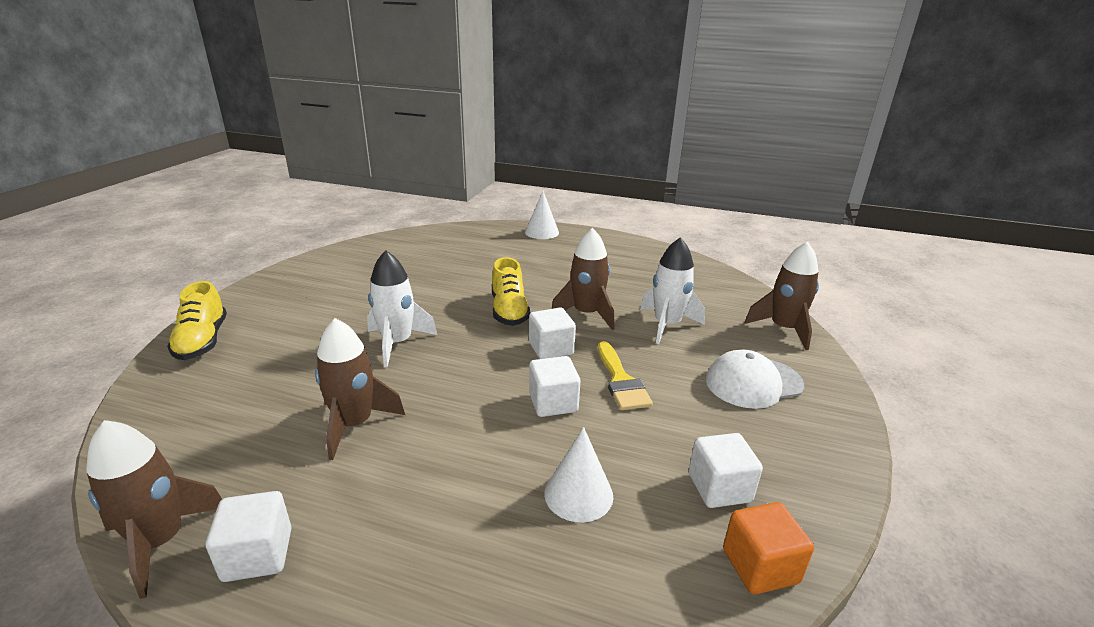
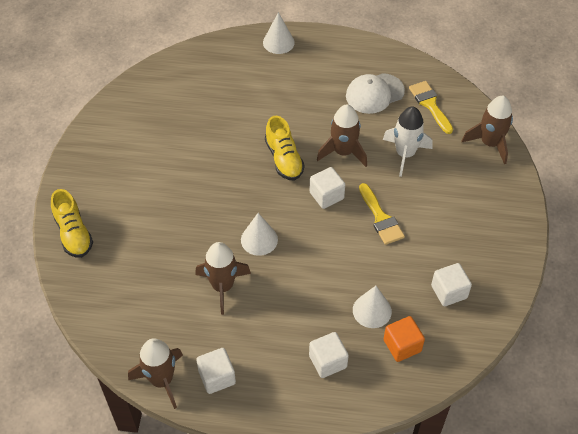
camera: 10 degrees left, 25 degrees up
(397, 343) = (215, 210): white rocket -> none
(438, 380) = (259, 239): none -> white cone
(553, 403) = (341, 246): white cube -> white cube (328, 361)
(705, 289) = (430, 104): none -> yellow brush
(753, 382) = (468, 204): white cap -> white cap (374, 93)
(760, 566) = (471, 335): orange cube -> orange cube (402, 345)

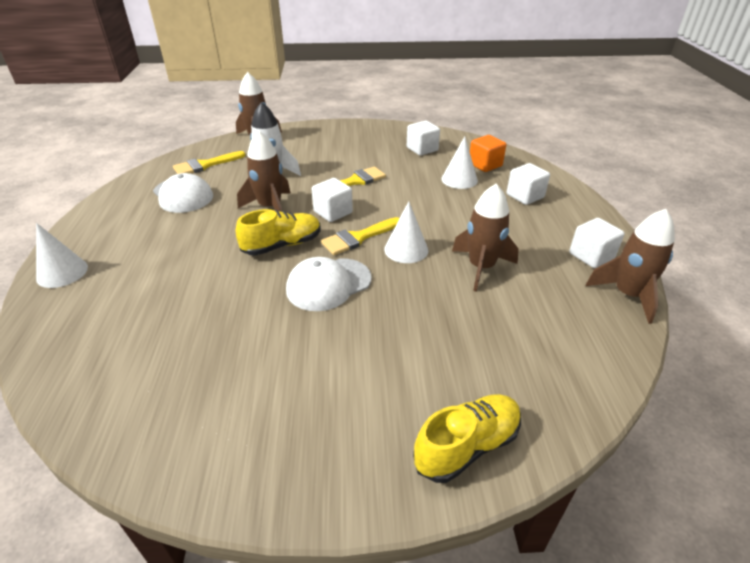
camera: 100 degrees left, 15 degrees down
(228, 184) = (328, 284): none -> white cap
(283, 209) = (358, 238): none -> yellow brush

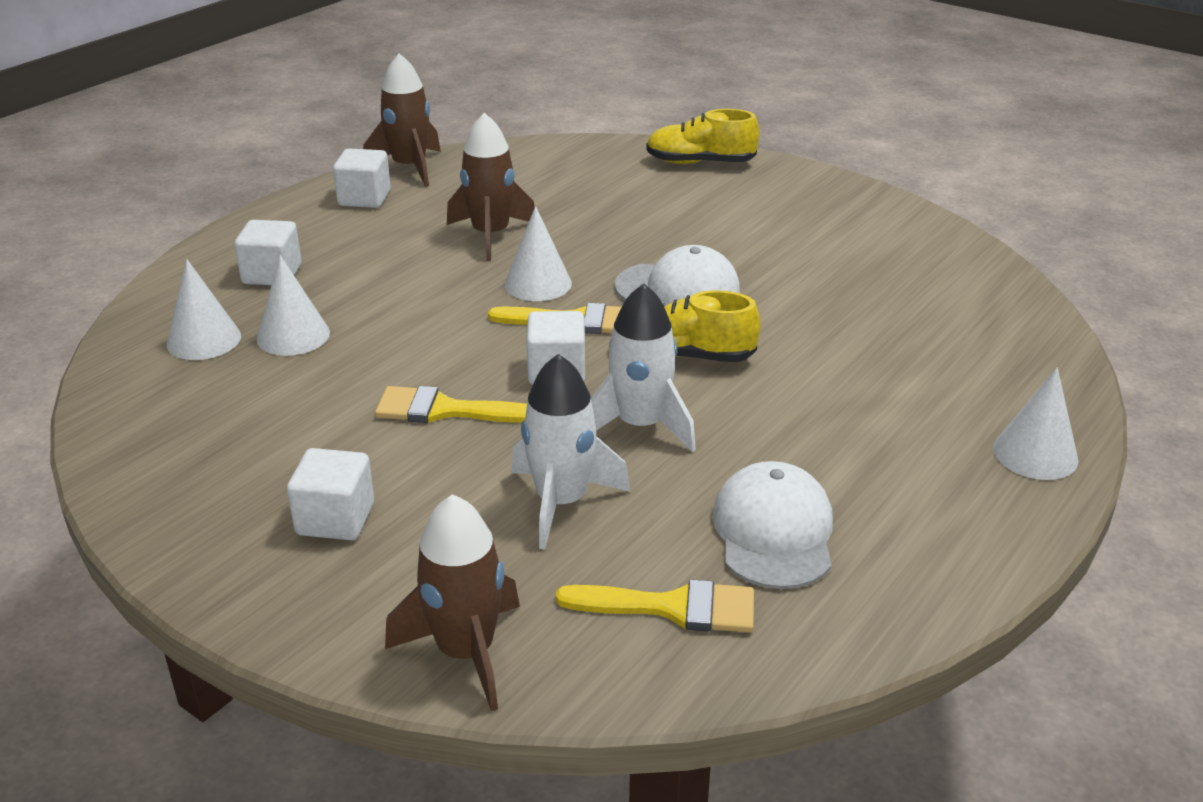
camera: 140 degrees left, 5 degrees down
(270, 207) = (640, 425): brown rocket -> white rocket
(422, 149) = (219, 422): white cube -> white cube (335, 519)
(485, 165) = (204, 340): orange cube -> white cone

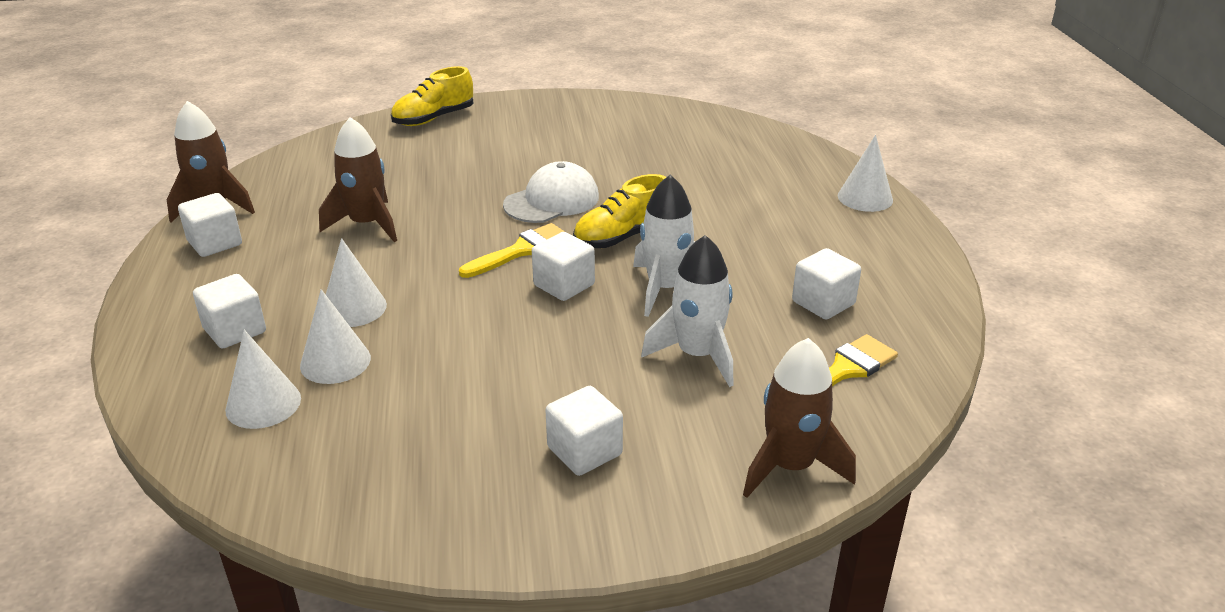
camera: 45 degrees left, 0 degrees up
(445, 410) = (535, 346): yellow brush -> none
(538, 284) = (457, 239): white cone -> white cone (354, 308)
(774, 532) = (823, 303): white cap -> white cube

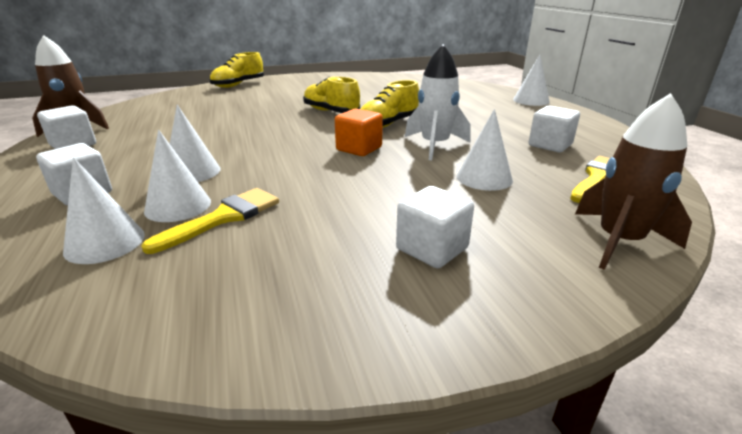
camera: 10 degrees left, 5 degrees down
(367, 224) = (198, 129): brown rocket -> none
(522, 250) = (319, 134): yellow brush -> yellow brush (224, 217)
(552, 201) = (331, 112): white cap -> yellow shoe
(564, 285) = (359, 149): white cube -> orange cube
(697, 355) = (484, 178): white rocket -> white cone

